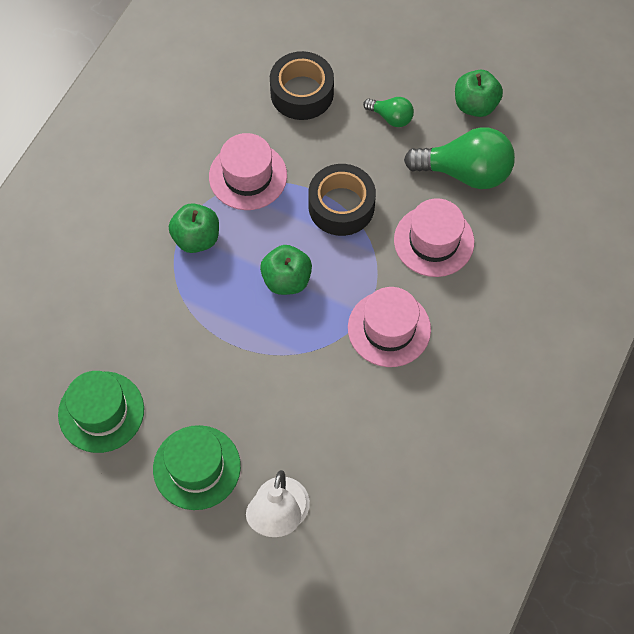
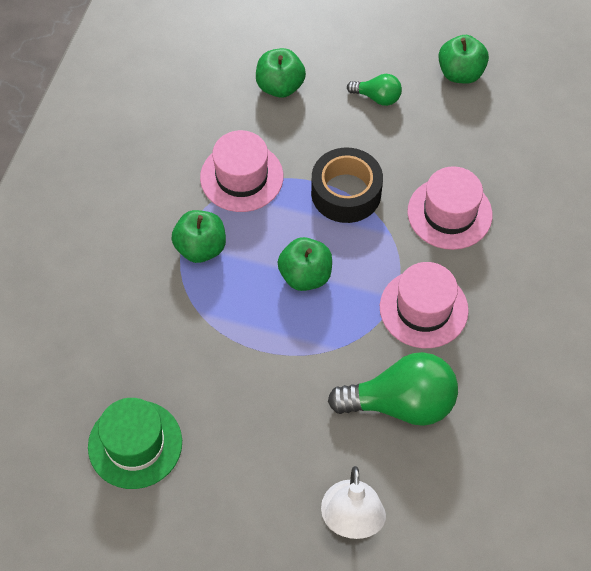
camera: 10 degrees left, 5 degrees down
(196, 467) = (251, 486): green hat -> none
(302, 93) = (280, 86): black tape -> green apple
(465, 172) = (465, 140): green light bulb -> green light bulb (401, 404)

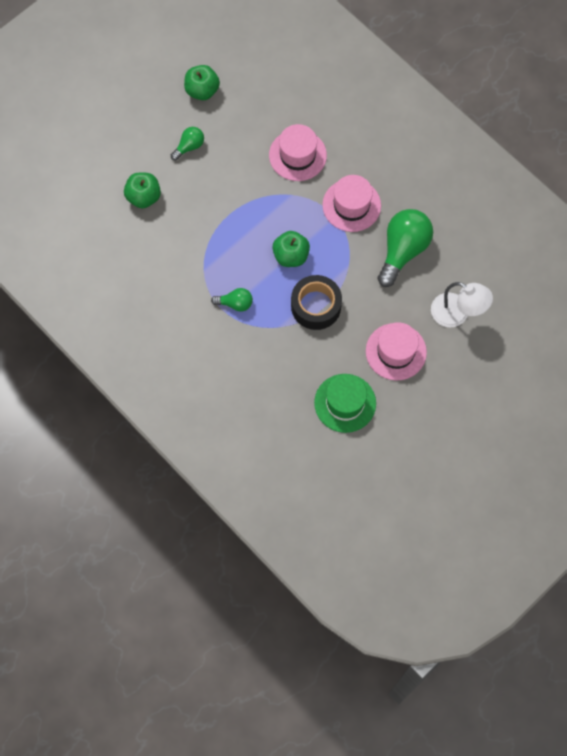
camera: 60 degrees left, 10 degrees up
(200, 248) = (235, 303): green apple -> green light bulb
(241, 177) = (198, 254): pink hat -> pink hat (396, 351)
(346, 193) = (247, 203): black tape -> black tape (316, 306)

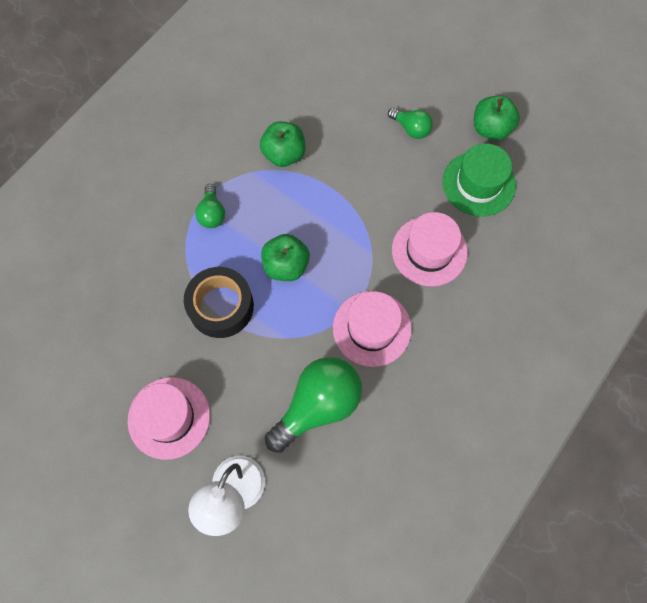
camera: 80 degrees right, 0 degrees up
(143, 197) = (334, 94): green apple -> green apple (284, 154)
(345, 403) = (91, 363): green hat -> green hat (478, 183)
(403, 250) = (318, 405): green light bulb -> green light bulb turned 60 degrees counterclockwise

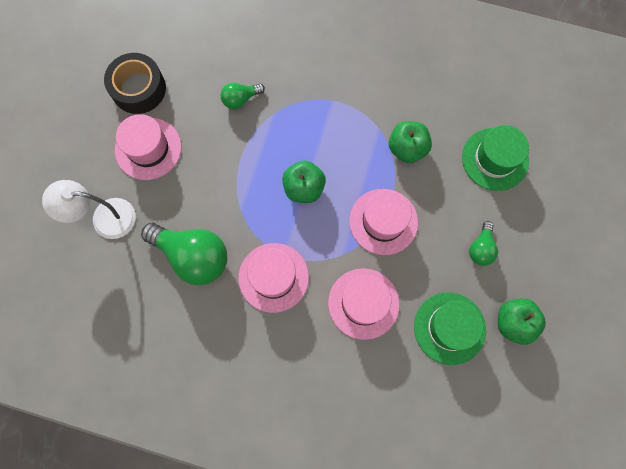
camera: 70 degrees right, 5 degrees up
(212, 213) = (328, 113): green light bulb -> green light bulb (240, 99)
(221, 306) = (250, 151): black tape -> black tape (138, 89)
(327, 83) = (495, 159): none -> green hat
(352, 203) = (383, 221): none -> pink hat

